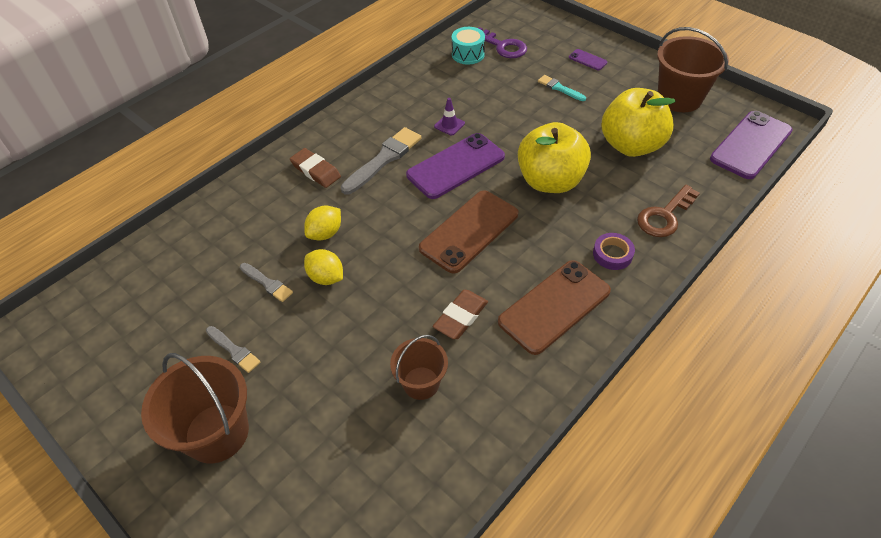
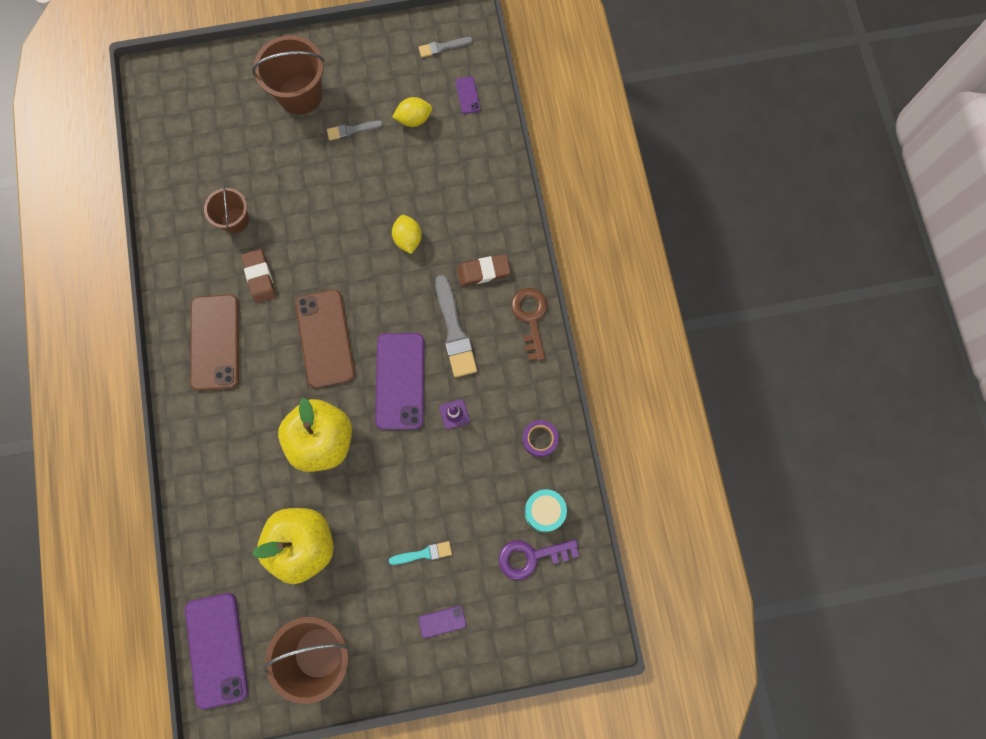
camera: 125 degrees right, 25 degrees up
(129, 280) = (467, 95): none -> purple phone
(267, 283) = (392, 176): grey brush -> grey brush (443, 47)
(326, 277) = (365, 216): yellow lemon -> yellow lemon (414, 119)
(612, 254) = (219, 420): purple tape -> purple tape (540, 439)
(664, 216) = (216, 493): brown key -> brown key (530, 317)

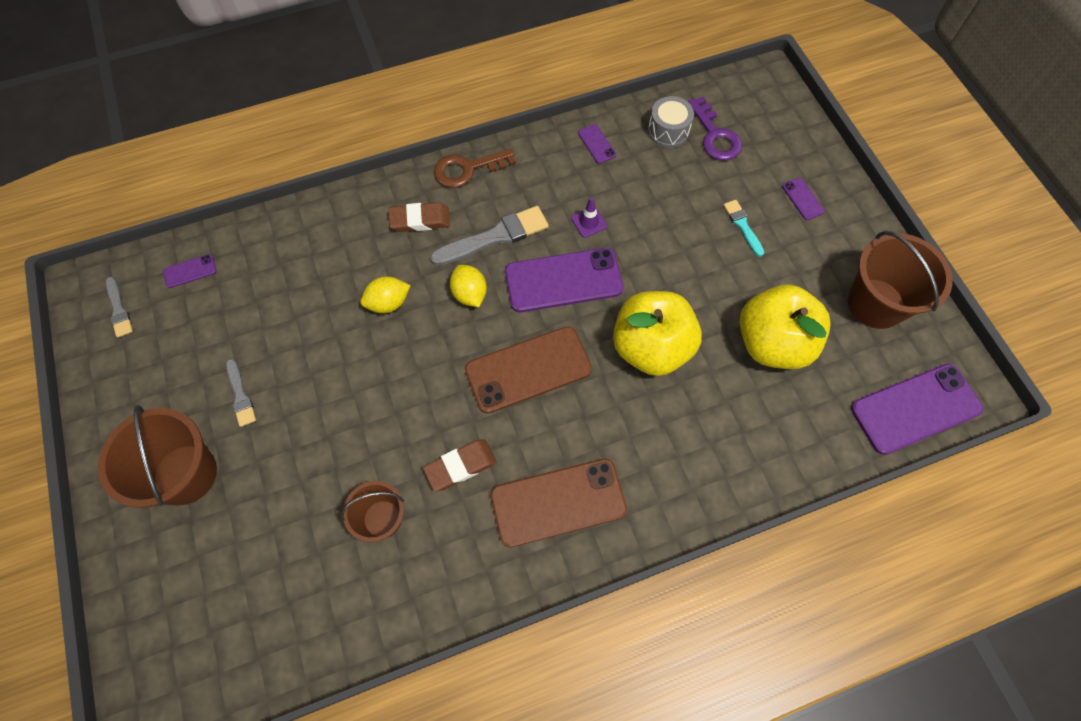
camera: 100 degrees left, 10 degrees down
(414, 119) = (224, 325): yellow lemon -> yellow lemon (469, 294)
(483, 271) = (420, 220): brown eraser -> brown eraser turned 75 degrees counterclockwise
(540, 439) = (596, 144): purple tape -> purple phone
(544, 511) = (668, 131): turquoise drum -> grey drum

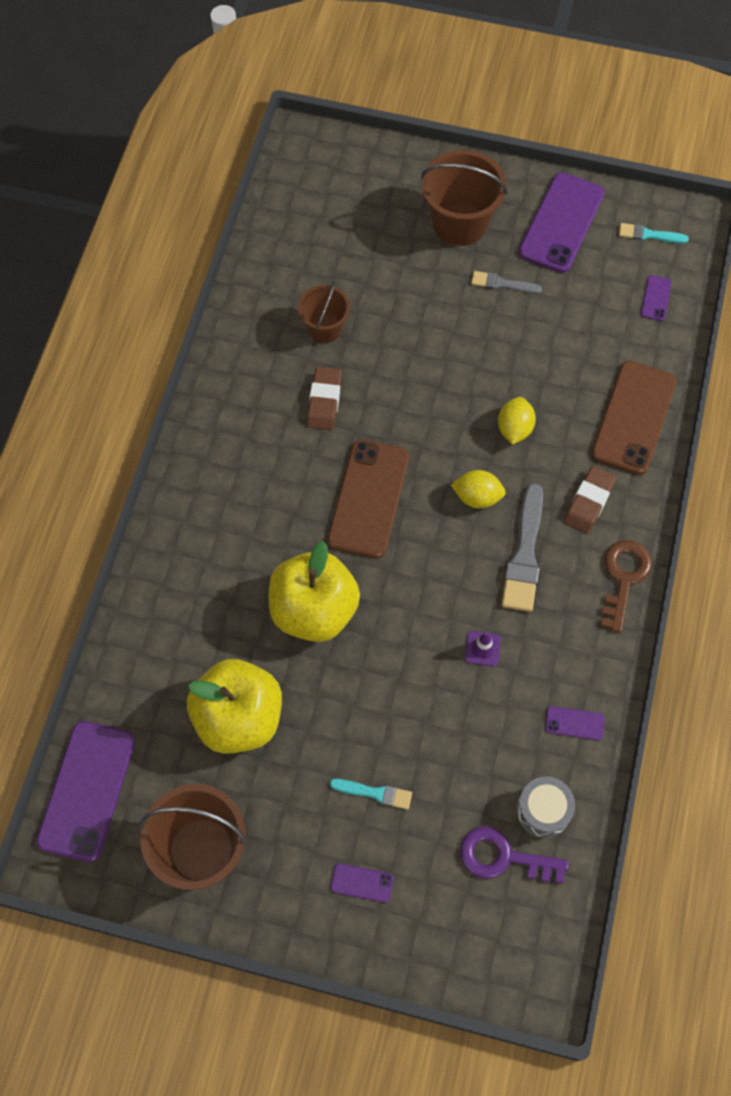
camera: 125 degrees right, 0 degrees up
(119, 310) = (649, 235): grey brush -> turquoise brush
(558, 502) = (242, 450): brown phone -> brown phone (633, 417)
(563, 280) = (434, 583): purple phone -> purple phone (561, 223)

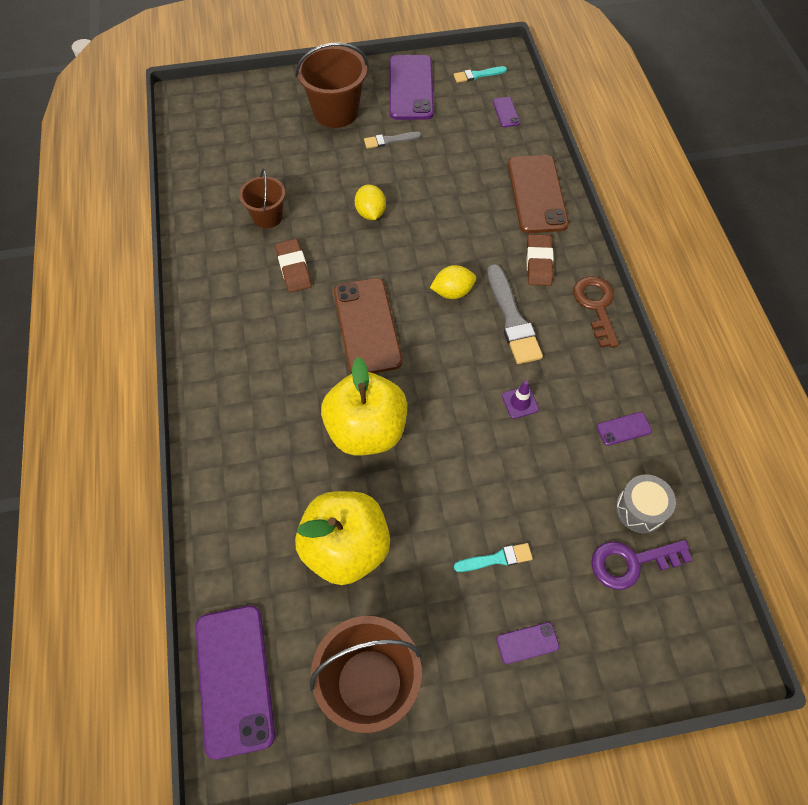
camera: 25 degrees left, 5 degrees down
(514, 429) = (454, 233): yellow lemon -> yellow lemon (370, 213)

